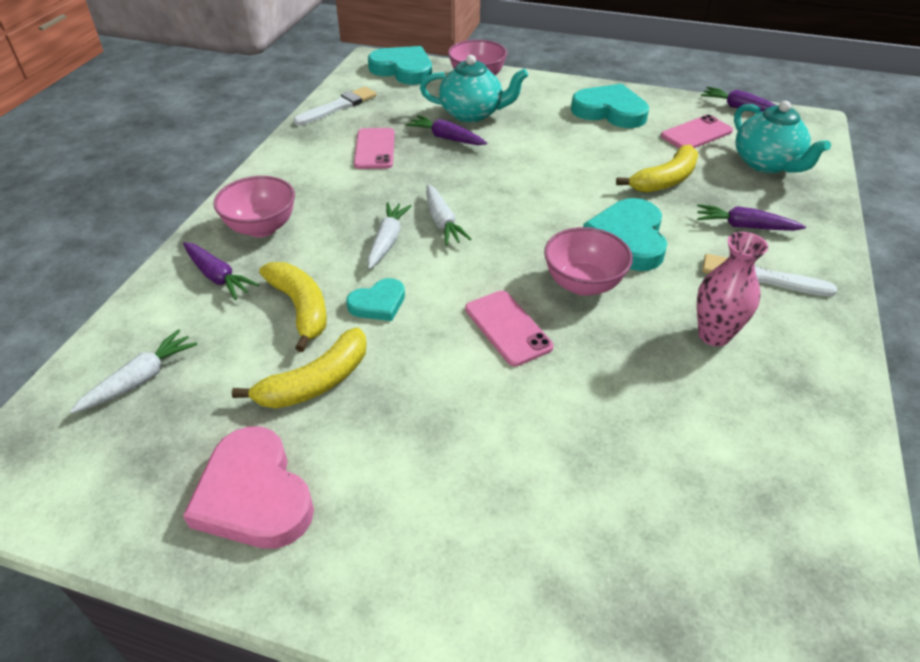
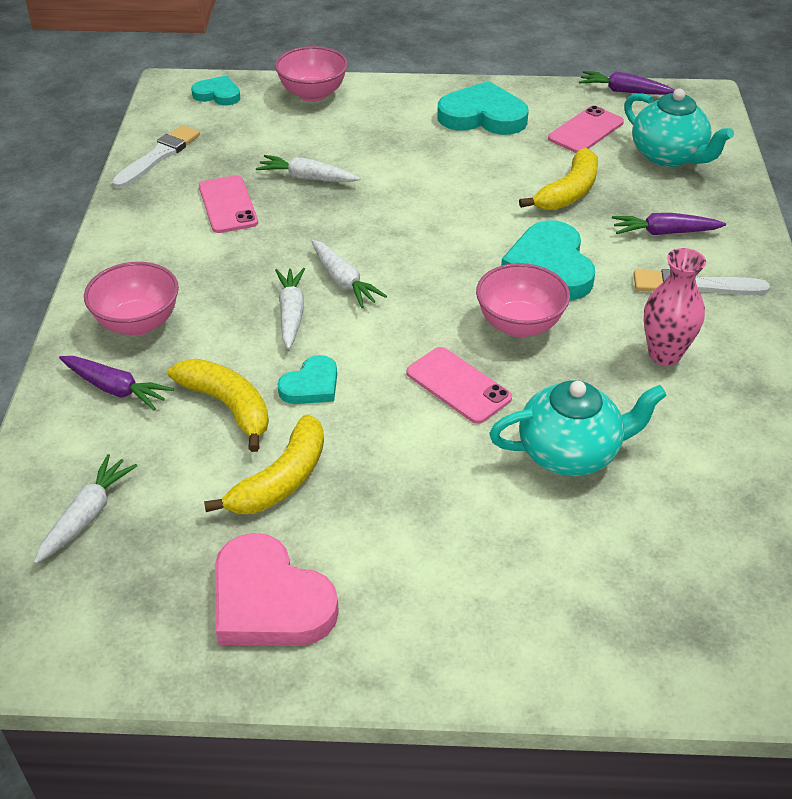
camera: 15 degrees left, 0 degrees up
(403, 70) = (217, 94): turquoise heart -> turquoise heart, size x0.57
(446, 138) = (307, 178): purple carrot -> white carrot
(472, 114) = (325, 142): turquoise teapot -> turquoise teapot (570, 452)

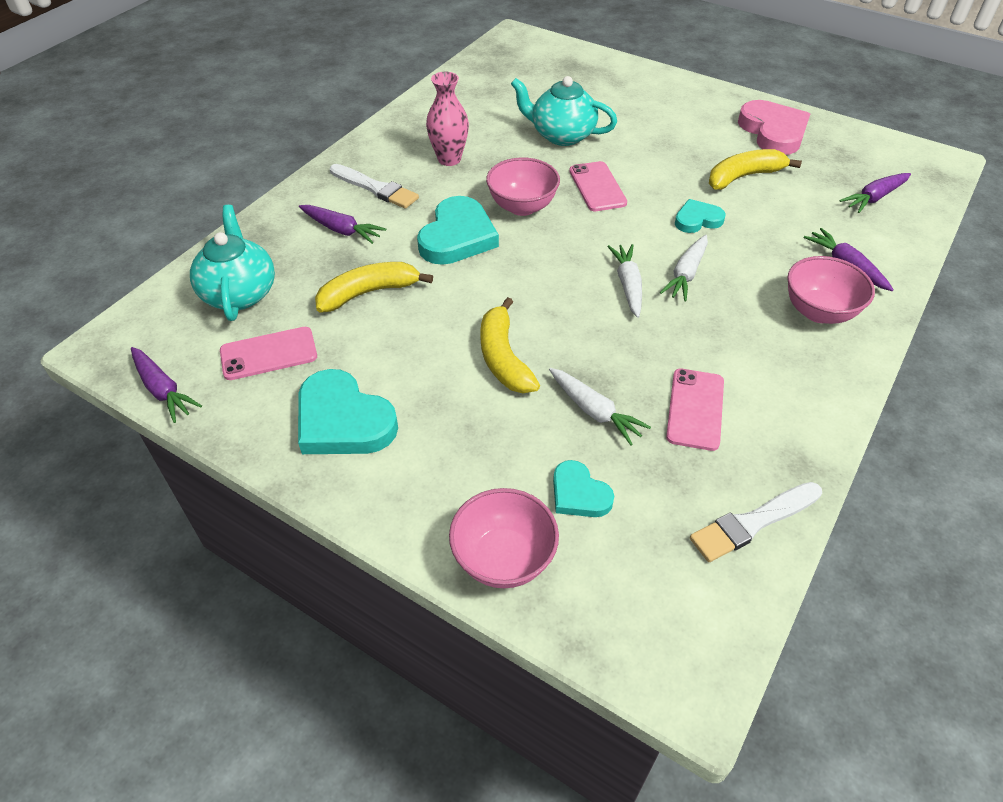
camera: 150 degrees left, 5 degrees up
(87, 515) = (874, 198): white carrot -> purple carrot
(217, 94) = (633, 624): turquoise heart -> turquoise heart (579, 494)
(228, 406) = (763, 226): yellow banana -> yellow banana (503, 358)

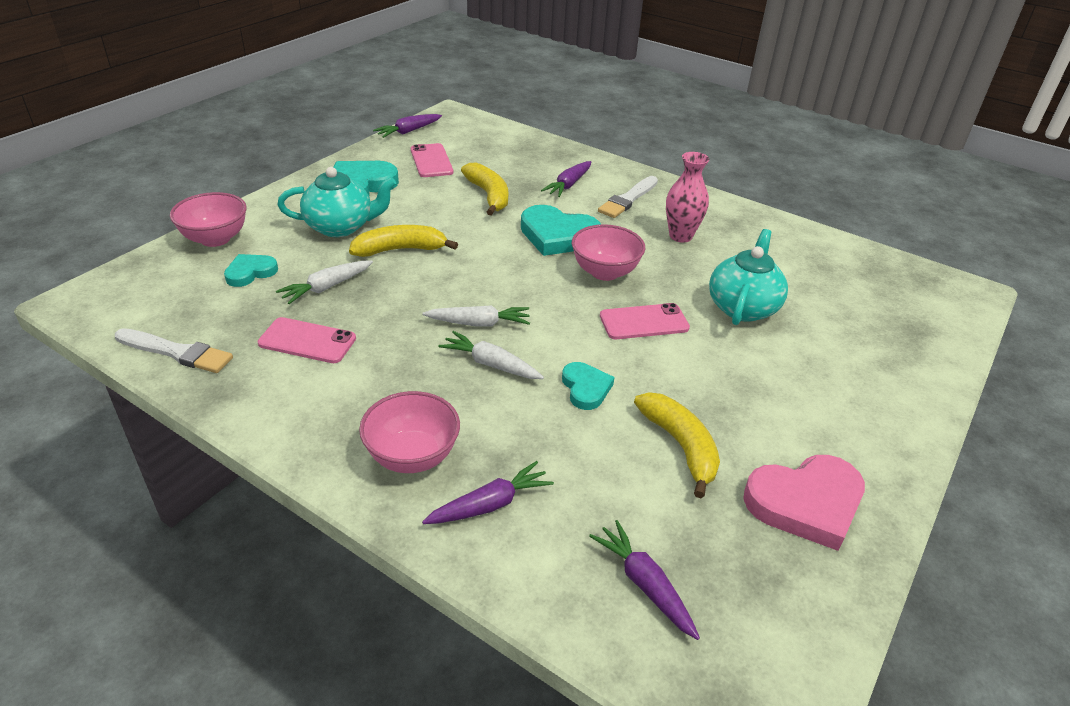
camera: 90 degrees right, 10 degrees down
(239, 293) = (496, 149): turquoise teapot -> turquoise teapot (340, 227)
(753, 523) = (177, 352): white brush -> white brush turned 135 degrees clockwise

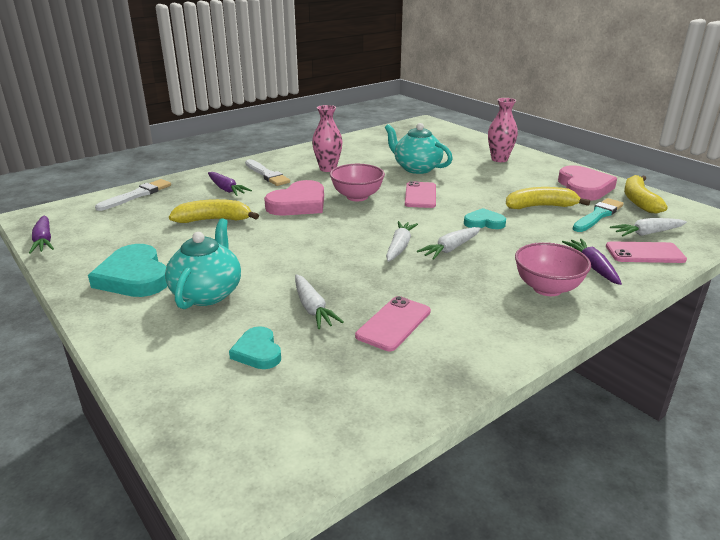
camera: 70 degrees left, 10 degrees down
(177, 352) = (384, 404): white brush -> white brush (137, 195)
(215, 239) = (166, 375): pink bowl -> none
(400, 250) = (273, 267): yellow banana -> yellow banana (639, 201)
(431, 161) = (122, 236): pink phone -> pink phone (645, 253)
(558, 236) = (298, 204): turquoise heart -> pink heart
(644, 584) = (647, 233): purple carrot -> white carrot
(686, 519) = (598, 215): none -> turquoise brush
(859, 390) = (499, 159): none -> pink vase

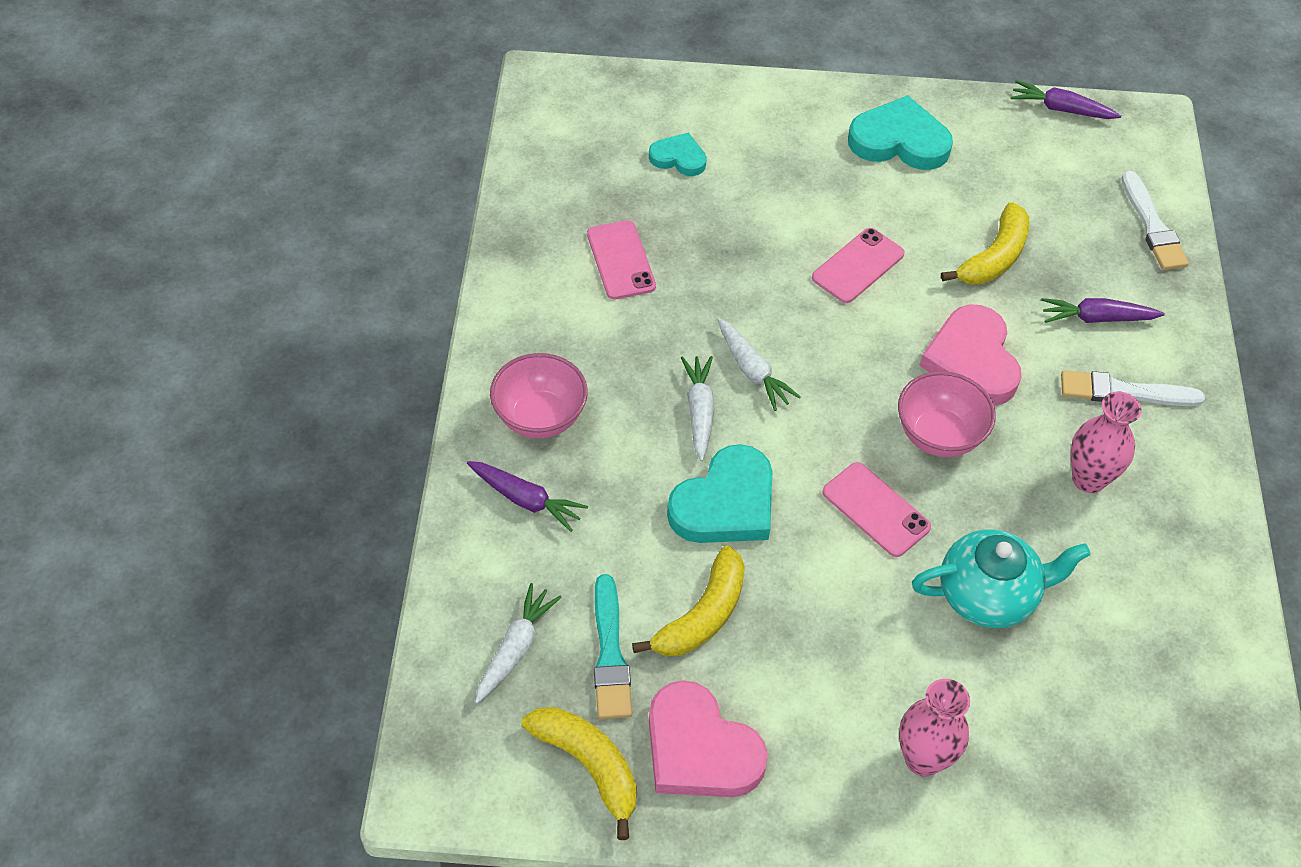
camera: 130 degrees right, 25 degrees up
(207, 293) = (810, 173): turquoise teapot -> none
(312, 308) = (705, 225): white carrot -> none
(484, 222) = (725, 503): turquoise heart -> turquoise heart, size x1.76
(645, 253) = (488, 585): pink phone -> pink phone (858, 266)

